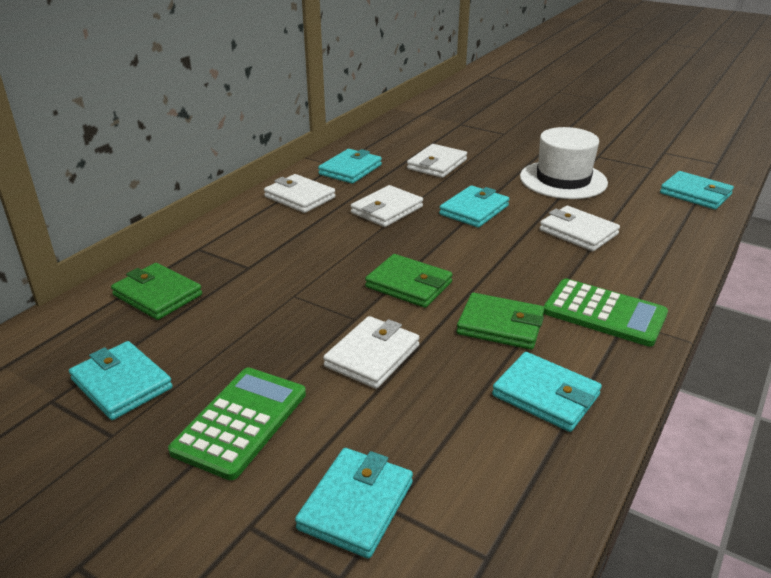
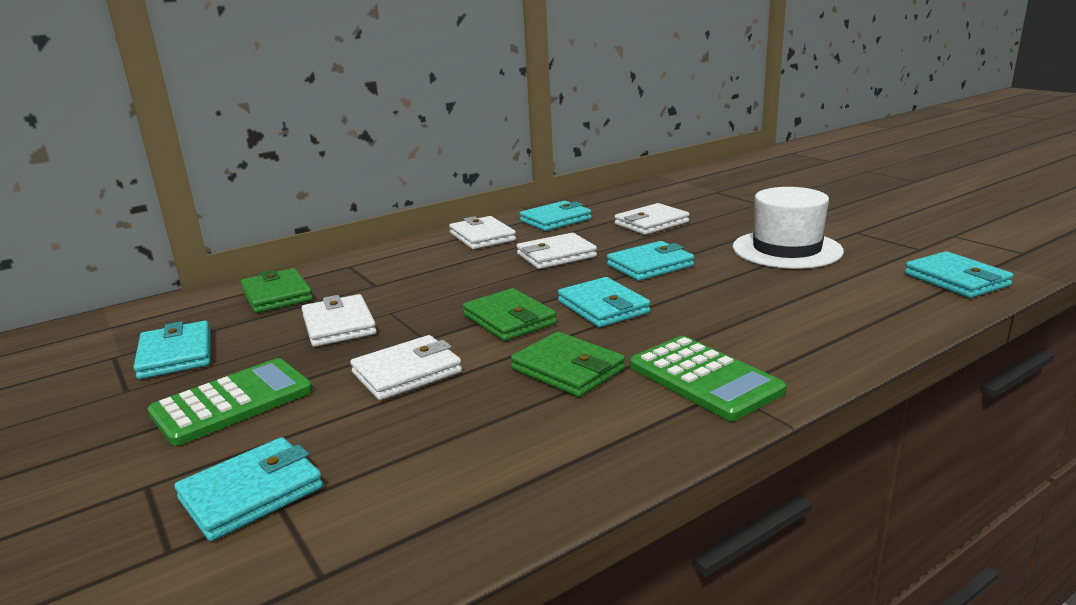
camera: 25 degrees right, 10 degrees down
(546, 395) = (549, 442): turquoise wallet -> turquoise wallet (603, 307)
(578, 232) = (753, 299): white wallet -> white wallet (339, 325)

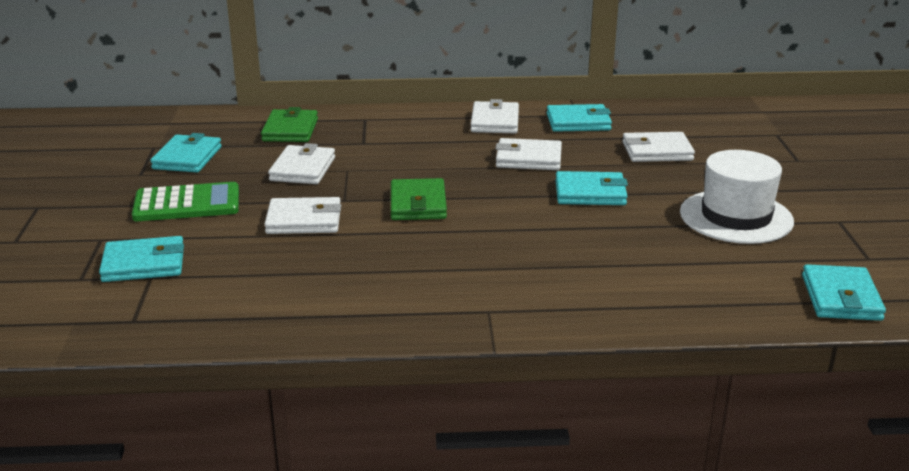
camera: 30 degrees right, 5 degrees up
(568, 369) = (406, 256): green wallet -> none
(603, 307) = (498, 217): turquoise wallet -> none
(704, 378) = (487, 297): green calculator -> none

